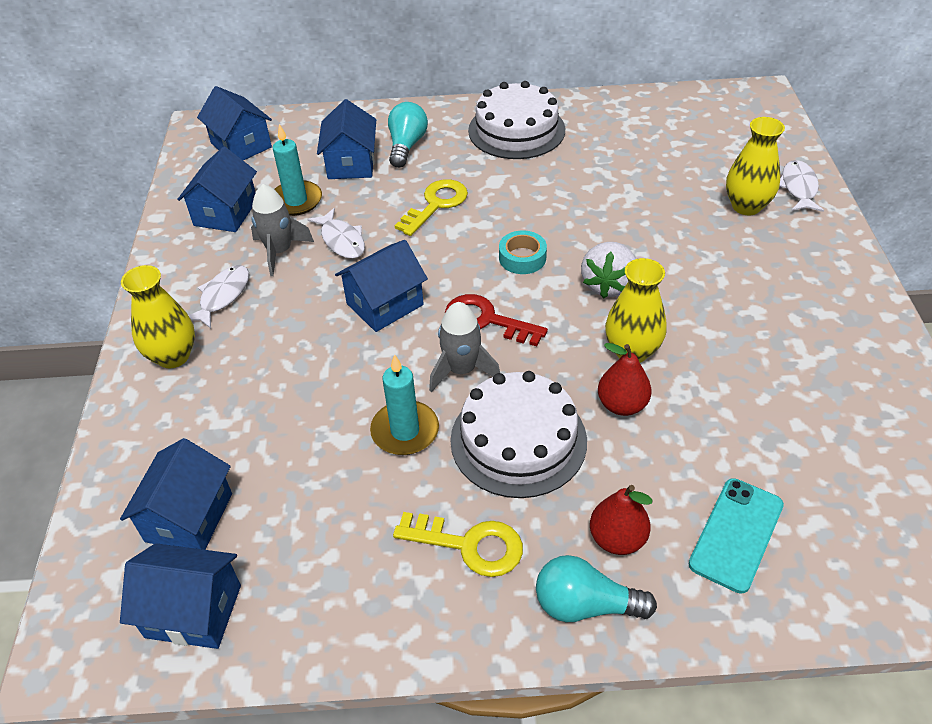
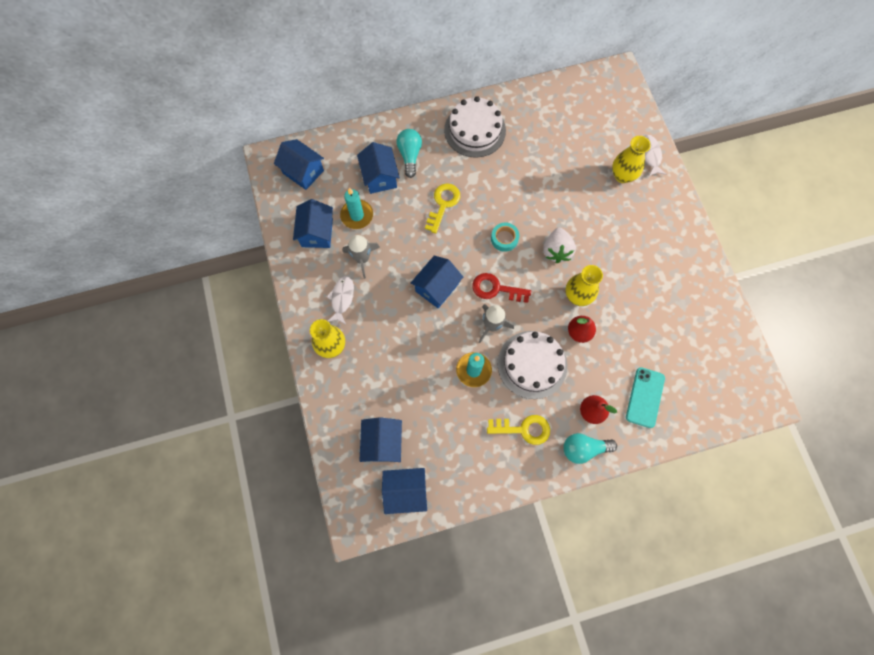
camera: 15 degrees left, 25 degrees up
(342, 240) = (396, 243): white fish -> none

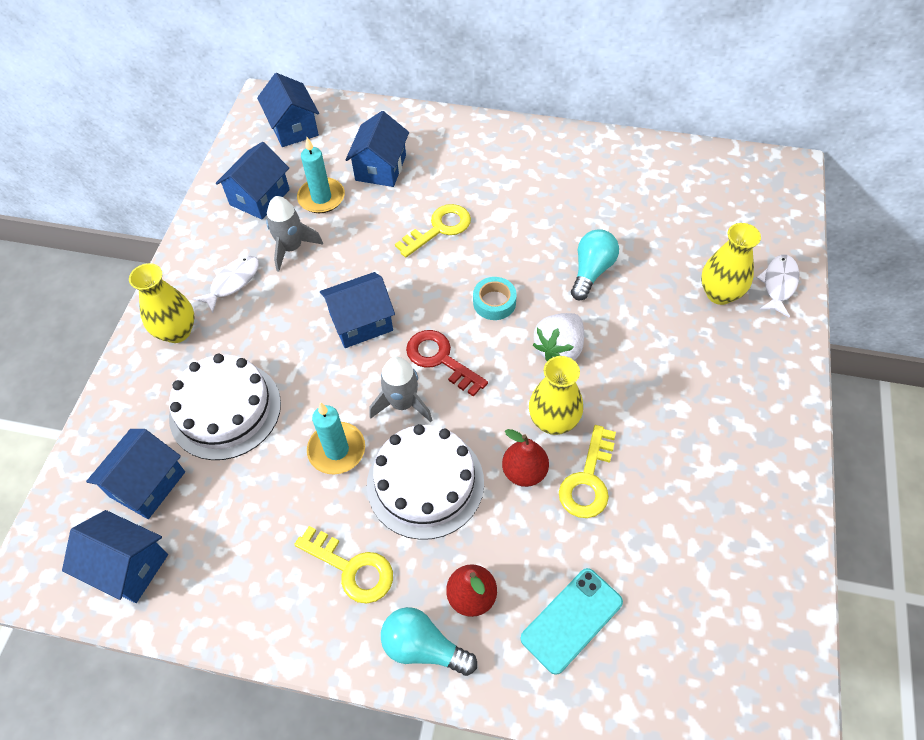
camera: 30 degrees right, 15 degrees down
(410, 155) = (435, 159): turquoise light bulb -> turquoise light bulb (591, 271)
(475, 130) = (539, 162): white cake -> white cake (225, 410)
(613, 320) = (588, 480): none -> yellow key

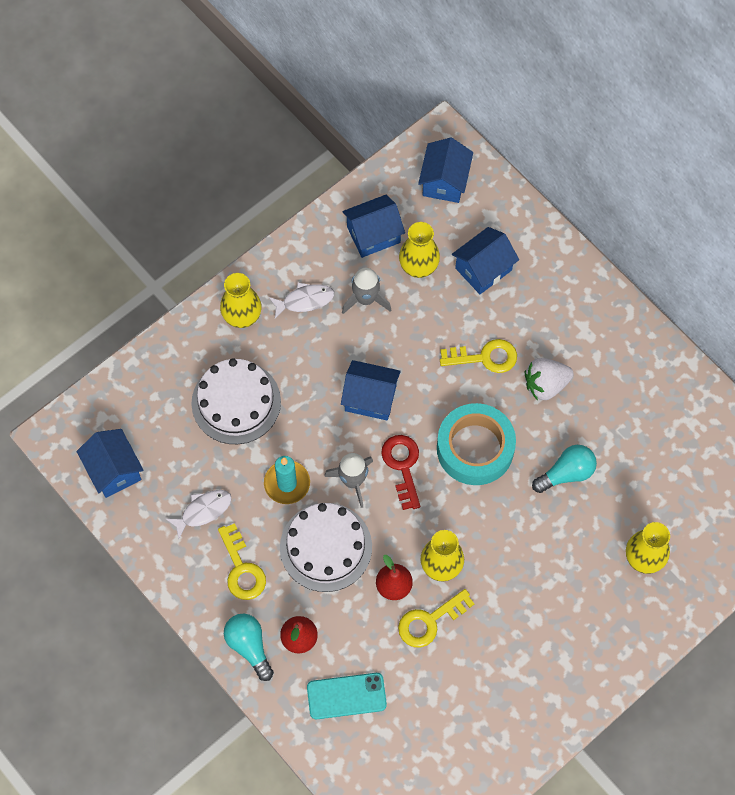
camera: 35 degrees right, 10 degrees up
(147, 484) = (156, 422): blue house -> none
(321, 198) = (418, 267): turquoise candle -> yellow vase
(494, 302) = (475, 448): turquoise tape -> turquoise tape, size x2.05
(559, 348) = (490, 517): white strawberry -> white strawberry (545, 385)
(778, 284) = (695, 583): white fish -> white fish (203, 511)

